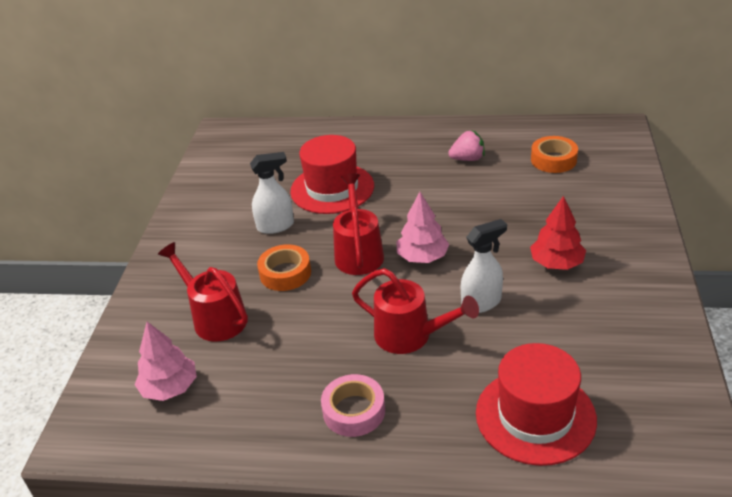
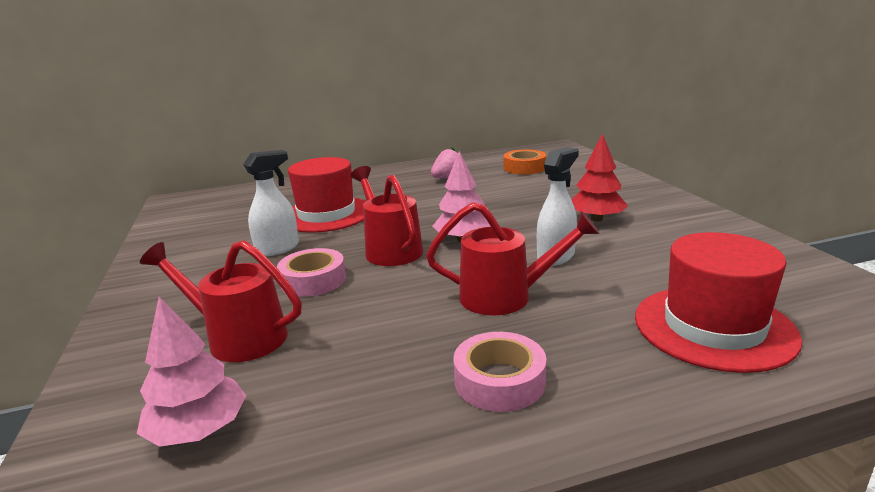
camera: 25 degrees left, 15 degrees down
(285, 273) = (313, 280): orange tape -> pink tape

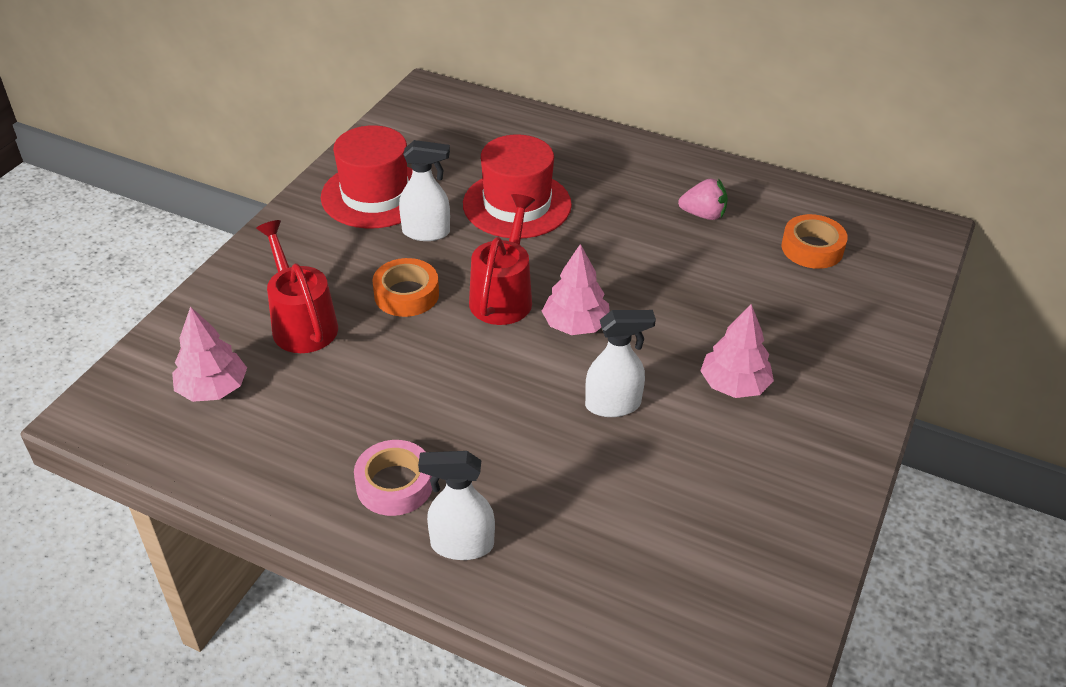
camera: 40 degrees right, 20 degrees up
(313, 280) = (406, 294): pink tape -> orange tape
(507, 296) = (507, 418): red watering can -> none
(596, 219) = (734, 385): red tree -> pink tree
(621, 380) = (461, 545): none -> white spray bottle
(713, 327) = (596, 563): red hat -> red hat (375, 195)

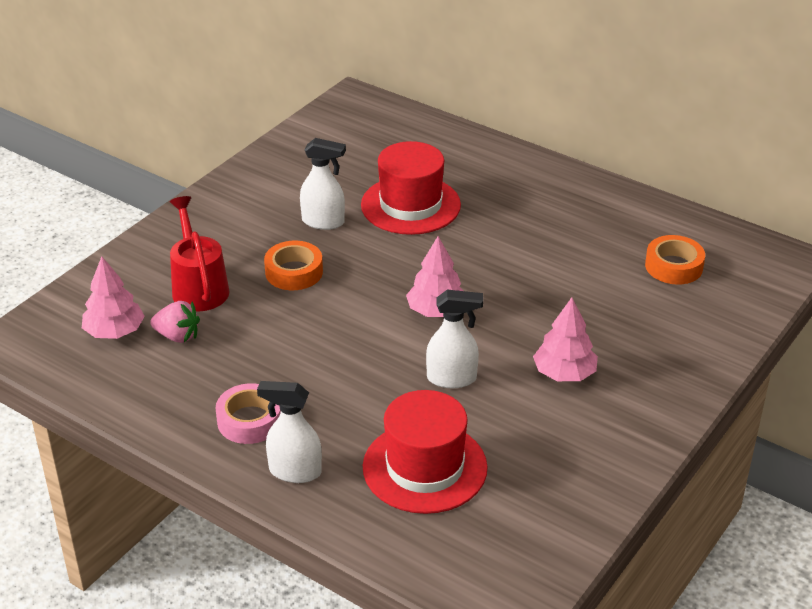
camera: 10 degrees right, 5 degrees down
(375, 195) = (285, 186): red hat -> red hat (425, 467)
(503, 295) = (379, 280): red watering can -> none
(703, 215) = (580, 228): pink strawberry -> pink strawberry (177, 336)

